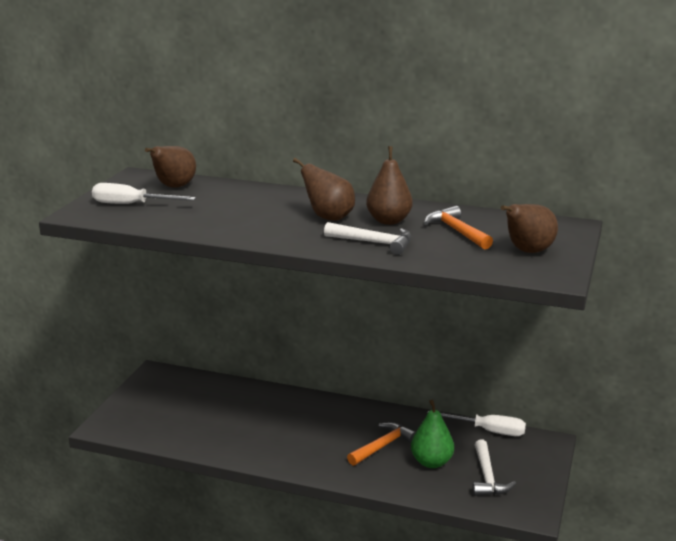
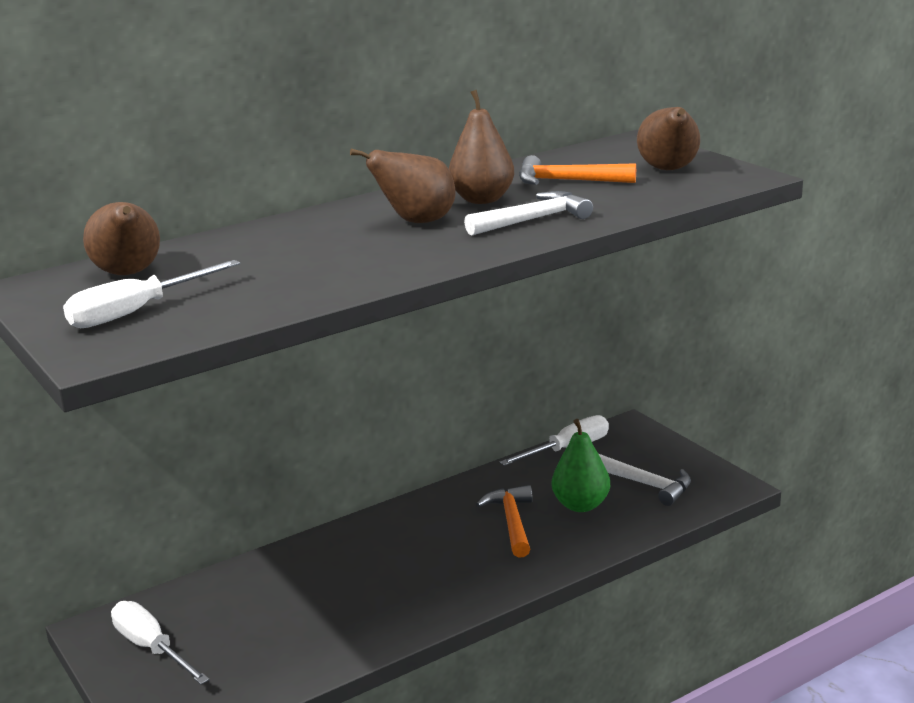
camera: 50 degrees left, 0 degrees up
(156, 394) = (151, 648): none -> white screwdriver

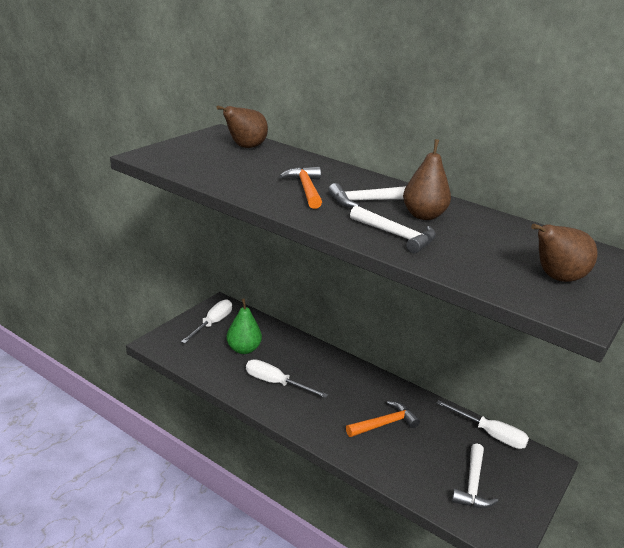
camera: 65 degrees right, 5 degrees up
(136, 312) = (197, 156): white screwdriver -> white screwdriver (275, 383)
(416, 222) = (366, 201): brown pear -> white hammer
(567, 181) = (488, 240): orange hammer -> orange hammer (306, 189)
(580, 505) = (424, 453): green pear -> green pear (243, 349)

